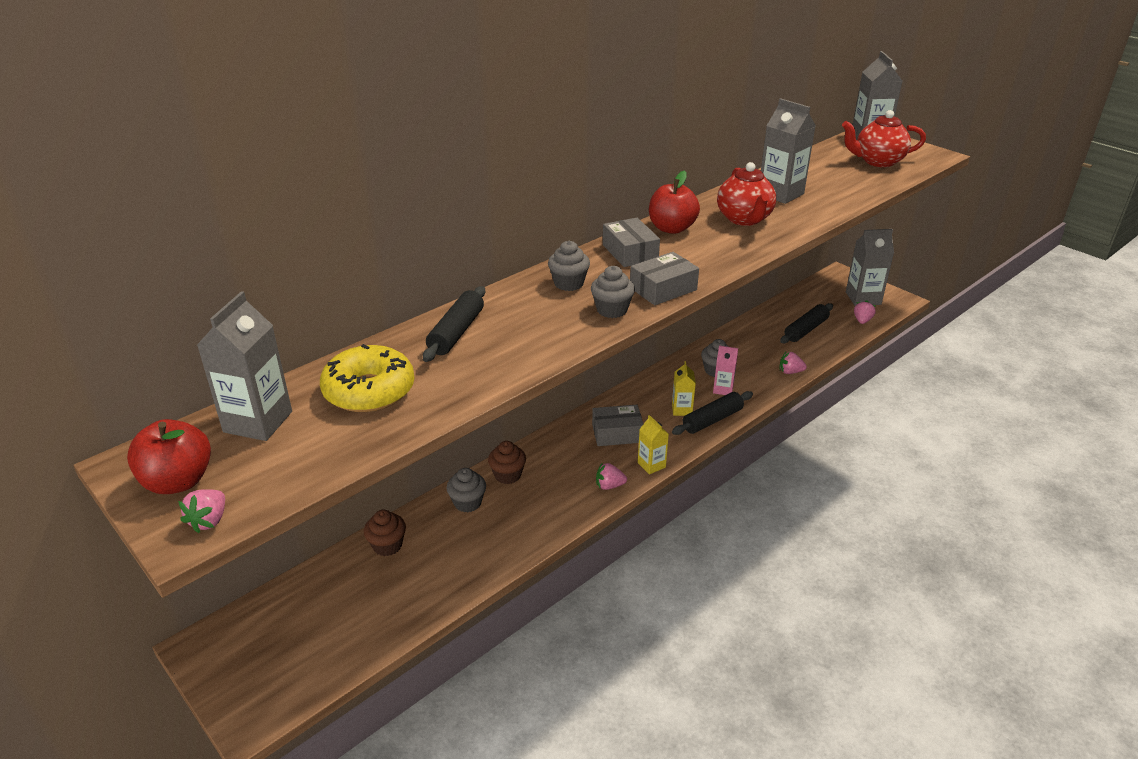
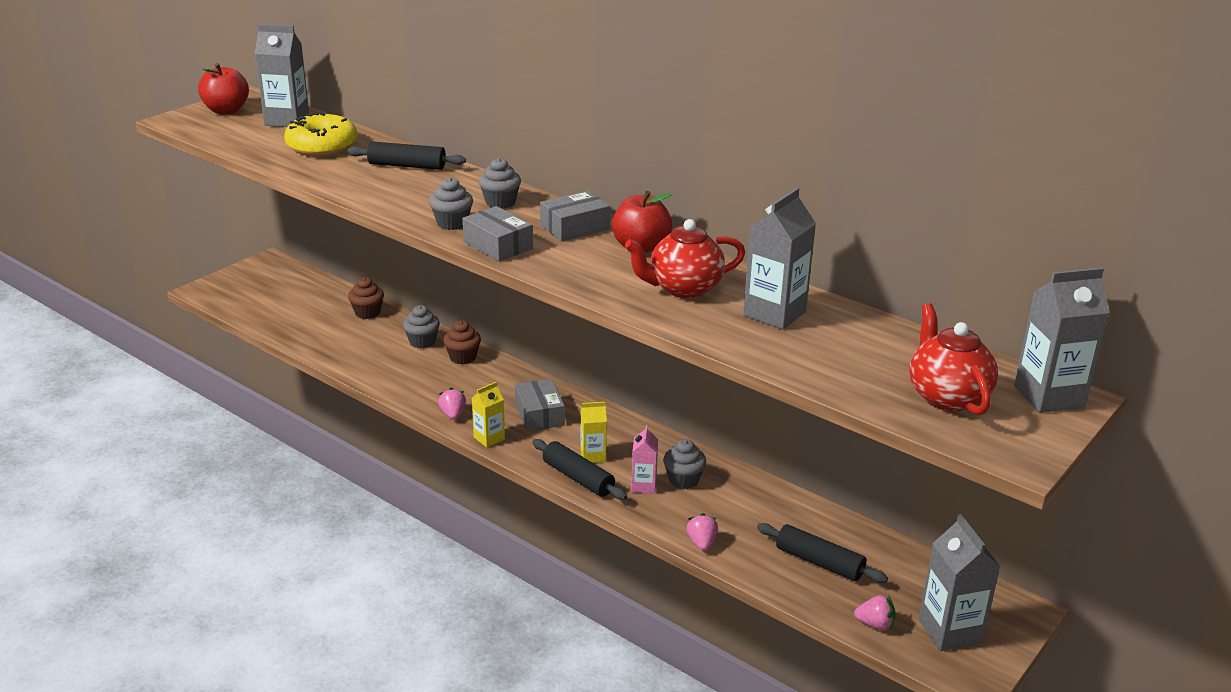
camera: 80 degrees right, 5 degrees down
(209, 521) = (186, 123): pink strawberry -> none

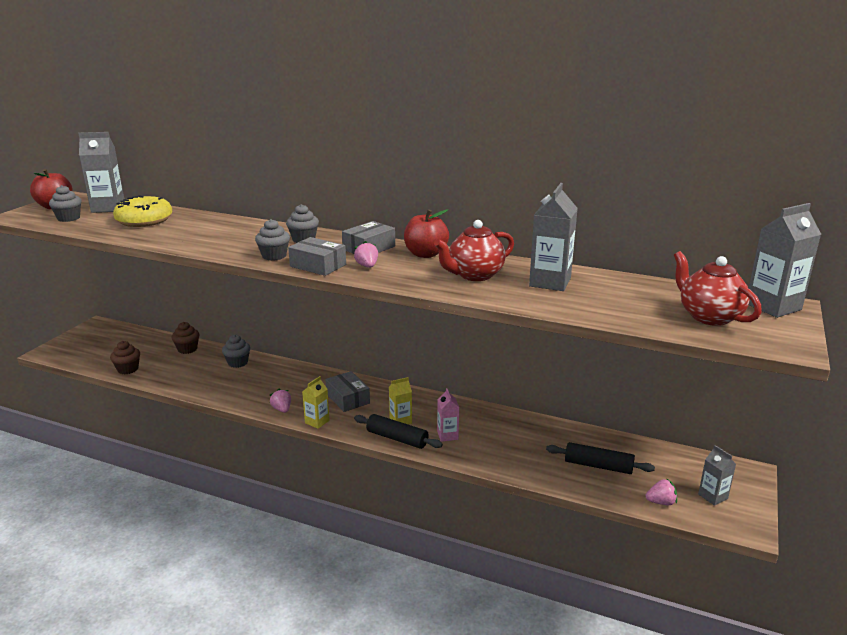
camera: 15 degrees left, 5 degrees down
(407, 166) = (218, 225): black rolling pin -> none
(463, 357) = (273, 369): brown cupcake -> brown cupcake (128, 369)
(683, 480) = (474, 426): grey cupcake -> grey cupcake (68, 218)
(701, 543) = (509, 468): pink strawberry -> pink strawberry (367, 266)
(950, 631) = (713, 496): grey carton -> grey carton, size x0.58

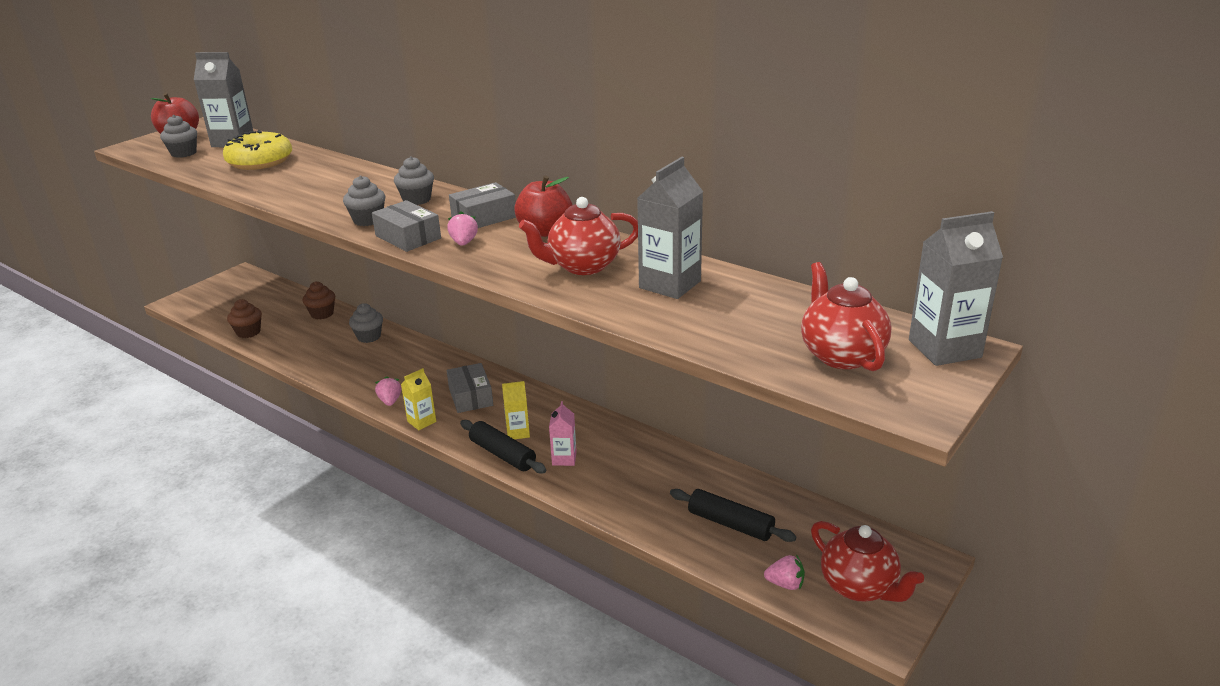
camera: 15 degrees right, 5 degrees up
(713, 496) = (859, 587): grey carton -> red teapot

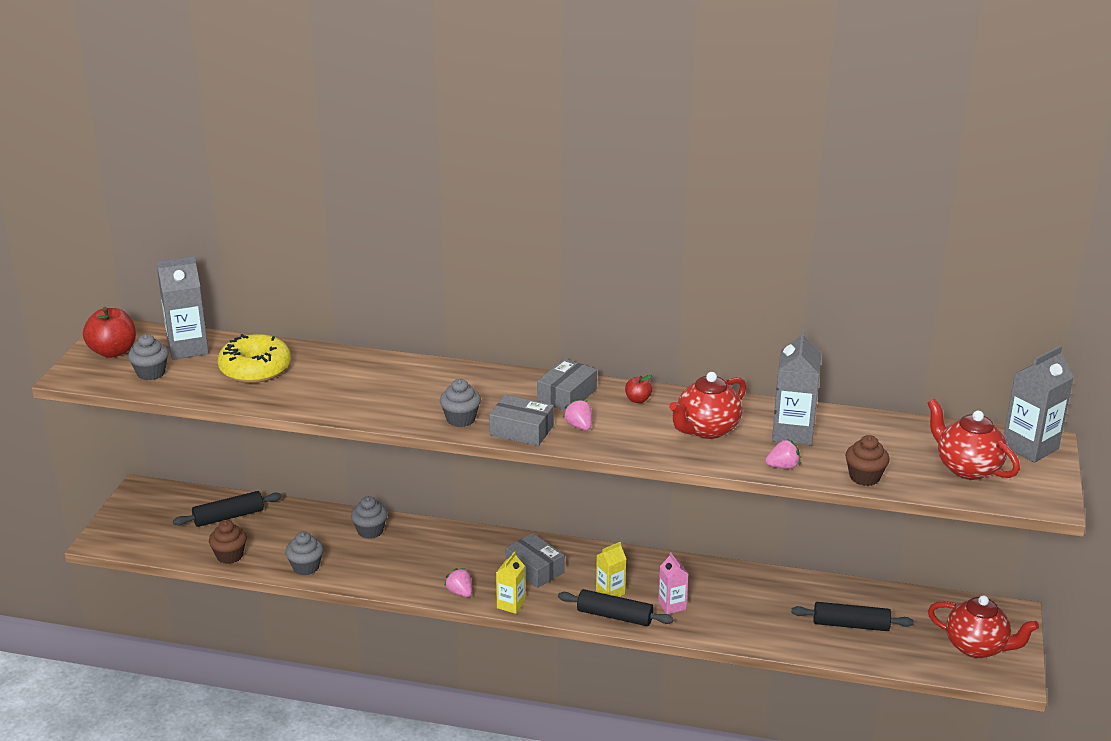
camera: 25 degrees left, 0 degrees up
(278, 304) = (229, 517): none -> black rolling pin
(322, 314) = (291, 517): brown cupcake -> brown cupcake (864, 477)
(416, 199) = (480, 387): grey cupcake -> grey cupcake (306, 567)
(545, 231) = (638, 400): red apple -> red apple, size x0.51
(785, 584) = (924, 660): pink strawberry -> pink strawberry (783, 466)

